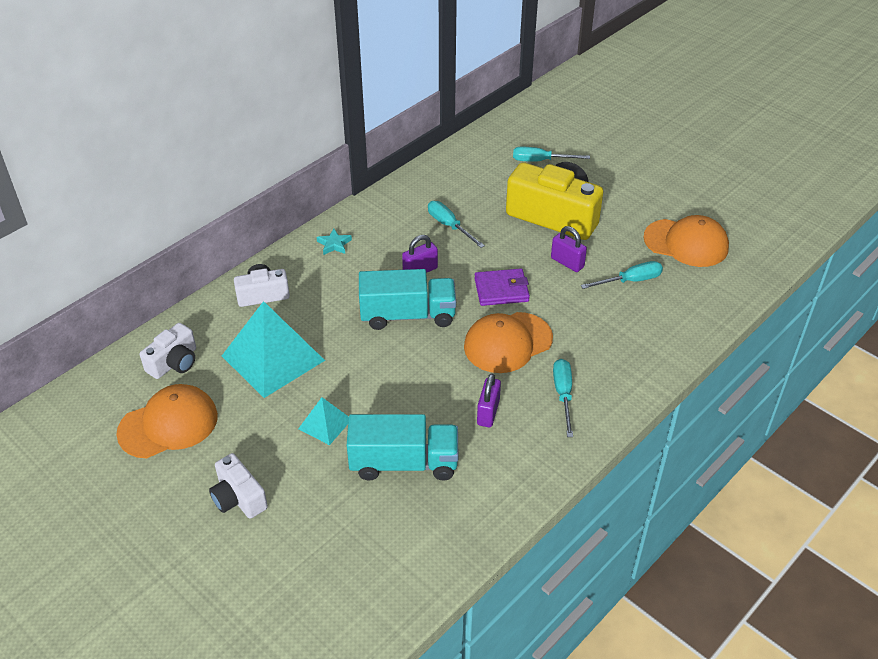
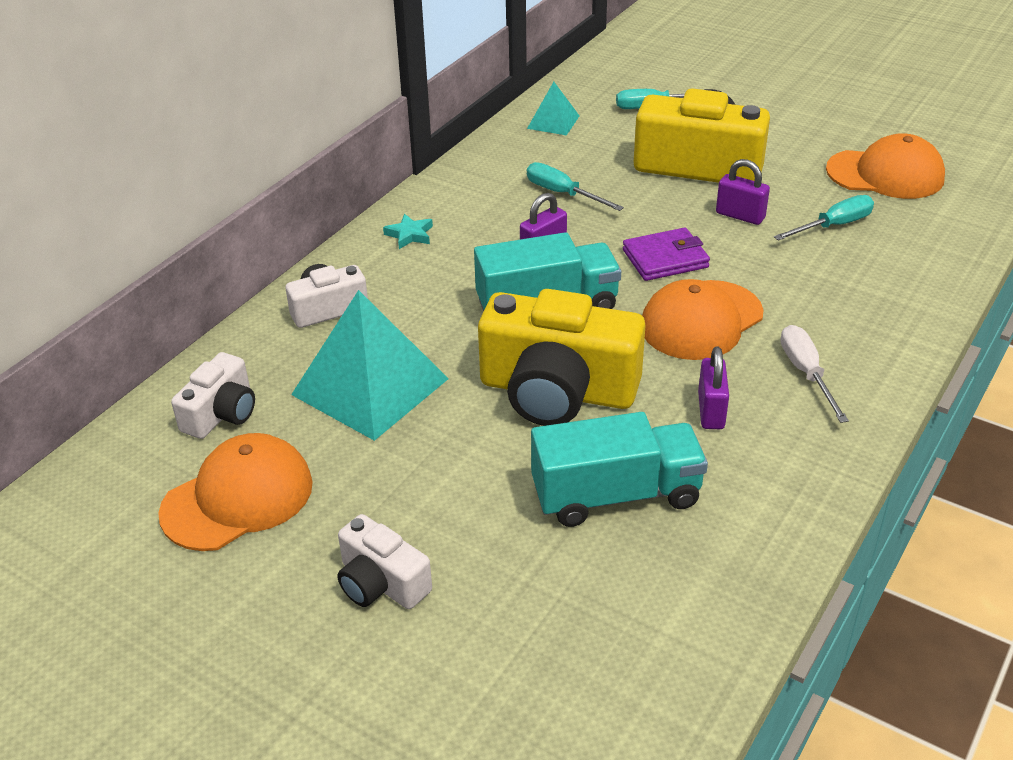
camera: 10 degrees left, 5 degrees down
(325, 424) = (479, 461): turquoise pyramid -> turquoise pyramid (553, 122)
(392, 381) = (557, 391): none -> yellow camera
(563, 395) = (806, 373): turquoise screwdriver -> white screwdriver

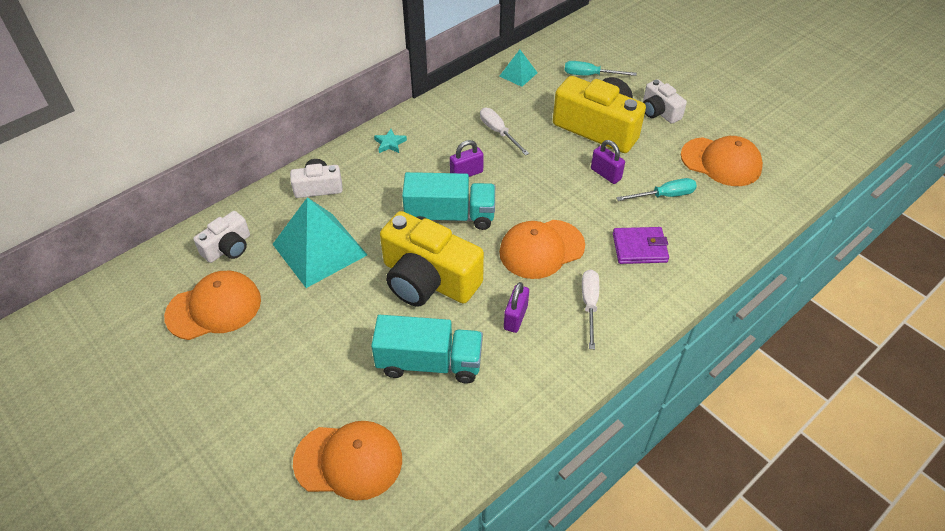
camera: 15 degrees right, 10 degrees up
(381, 583) = (269, 386): white camera -> white camera (659, 111)
(561, 653) = (348, 460): none -> orange cap
(562, 193) = (498, 132): turquoise screwdriver -> white screwdriver
(665, 259) = (541, 197): purple wallet -> purple wallet (639, 248)

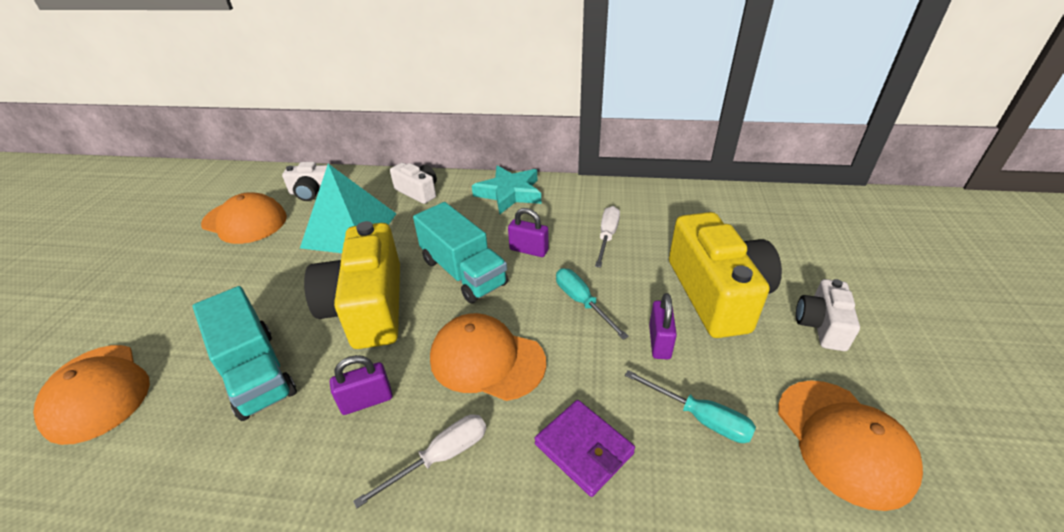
camera: 50 degrees right, 10 degrees down
(390, 143) = (509, 193): turquoise star -> turquoise star, size x2.06
(518, 74) = (697, 204): turquoise pyramid -> none
(590, 75) = (777, 243): turquoise screwdriver -> turquoise screwdriver (582, 302)

